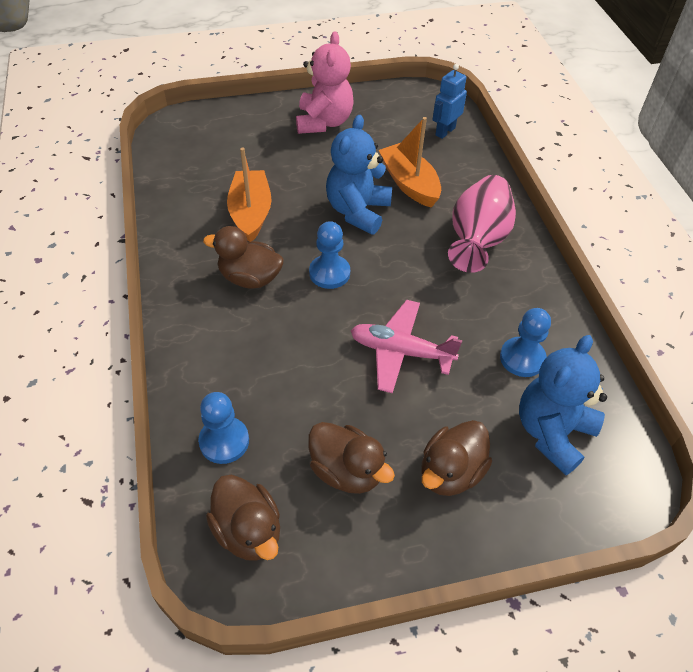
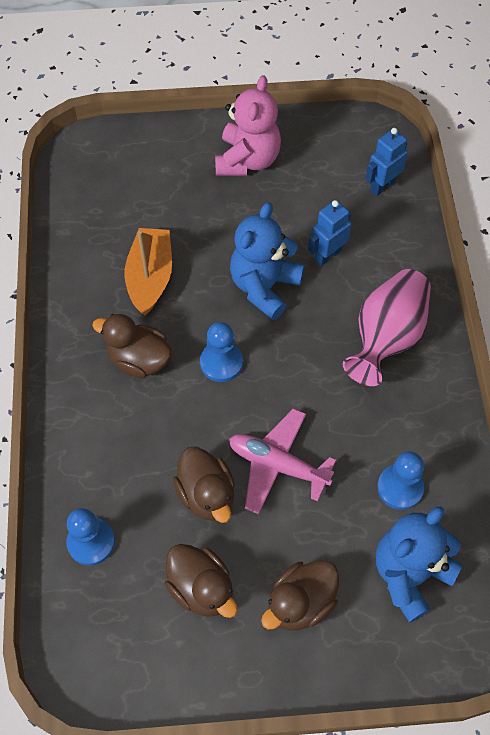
camera: 10 degrees right, 10 degrees up
(248, 531) = (102, 636): brown duck -> brown duck (206, 494)
(409, 183) = (327, 255): orange boat -> blue robot

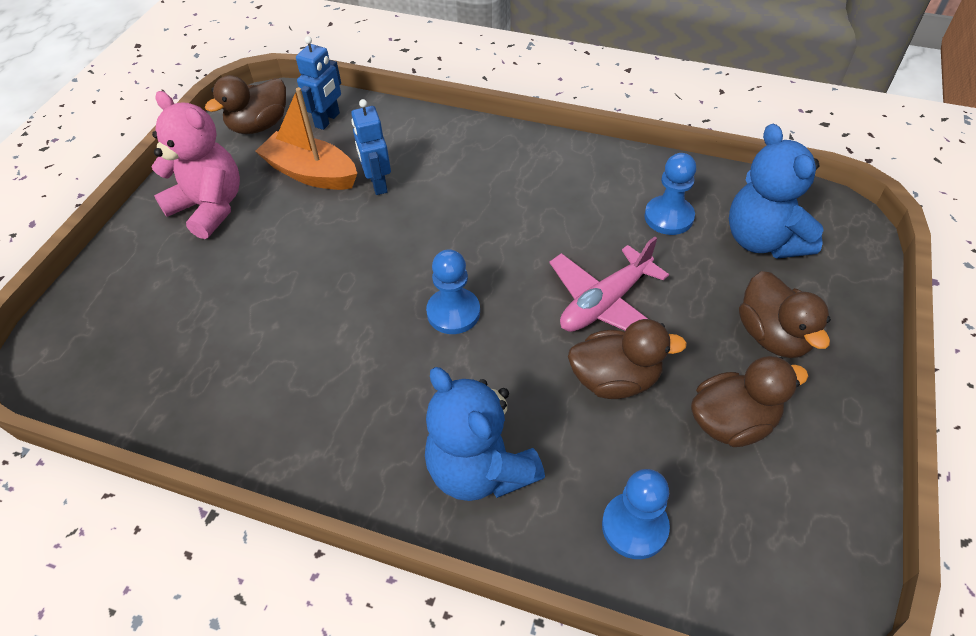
camera: 65 degrees left, 10 degrees down
(139, 359) = (403, 393): brown duck -> brown duck (259, 126)
(150, 277) = (296, 345): orange boat -> orange boat (311, 173)
(264, 287) = (381, 245): blue teddy bear -> blue teddy bear (480, 469)
(382, 186) = (327, 120): blue robot -> blue robot turned 135 degrees counterclockwise
(386, 337) = (500, 173): pink vase -> none

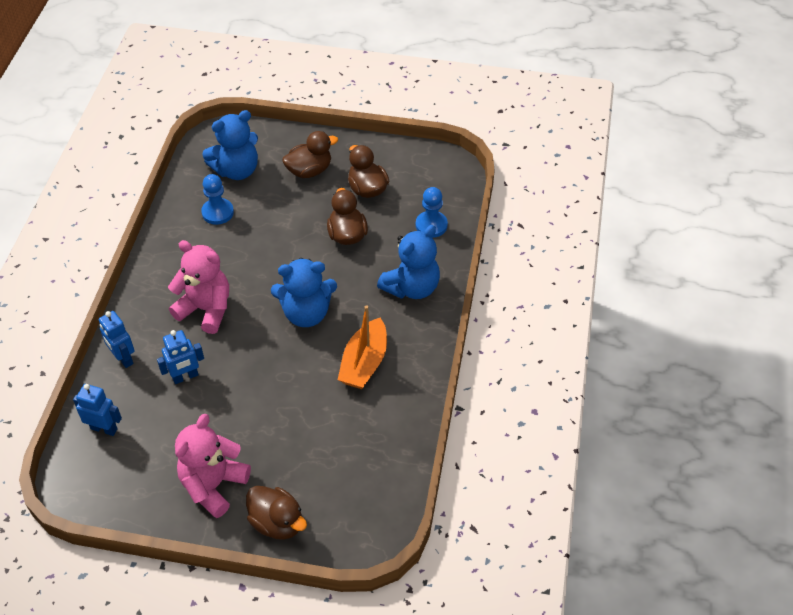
camera: 100 degrees left, 0 degrees up
(259, 126) = (109, 479): brown duck -> brown duck (277, 522)
(311, 173) = (173, 424): orange boat -> orange boat (364, 363)
(422, 131) = (123, 358): none -> blue robot
(453, 312) = (306, 313): blue pawn -> blue teddy bear
(484, 203) = (206, 309): none -> pink teddy bear
(605, 303) = (292, 241): pink plane -> none

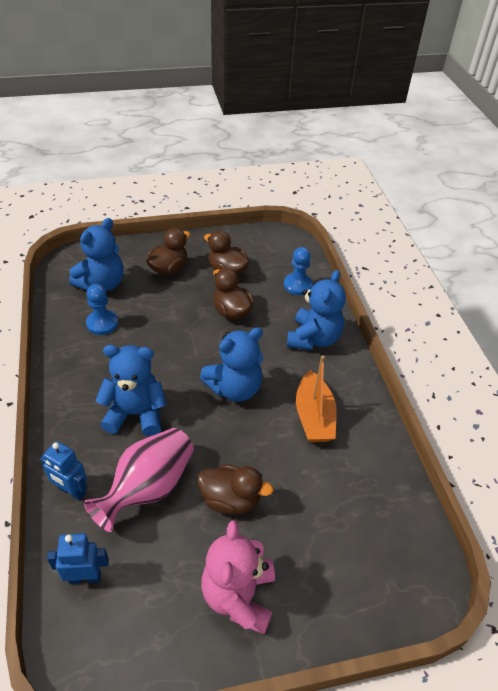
camera: 25 degrees left, 5 degrees down
(185, 377) = (148, 488): blue robot -> pink vase
(206, 309) = (135, 414): pink teddy bear -> blue teddy bear
(277, 522) = (328, 611): brown duck -> brown duck (231, 499)

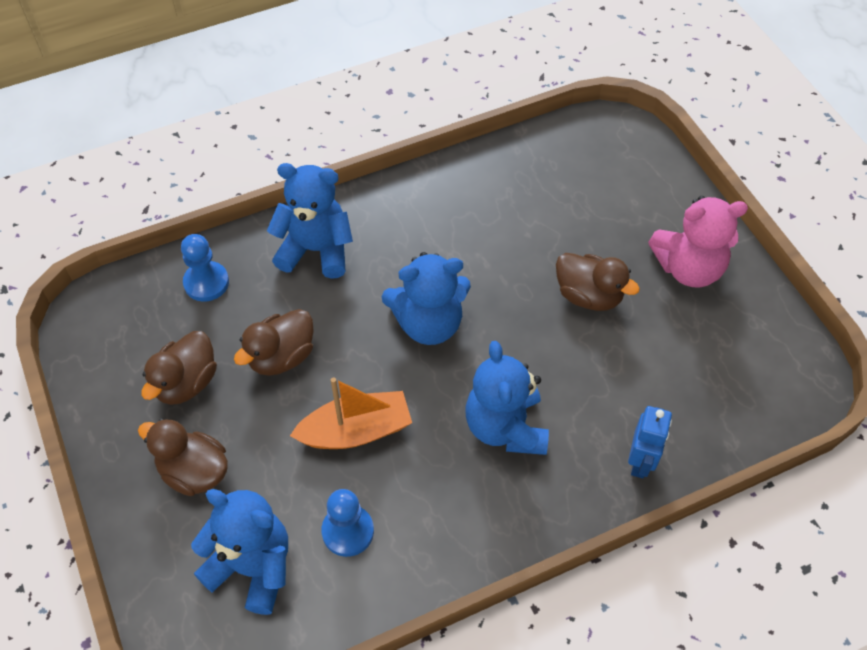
camera: 100 degrees left, 10 degrees up
(85, 577) = (730, 409): blue robot -> none
(148, 488) = (605, 380): pink vase -> none
(231, 499) = (588, 296): brown duck -> brown duck turned 120 degrees clockwise
(235, 388) = (428, 323): blue teddy bear -> blue teddy bear turned 120 degrees clockwise
(314, 416) = (448, 234): orange boat -> orange boat (356, 431)

